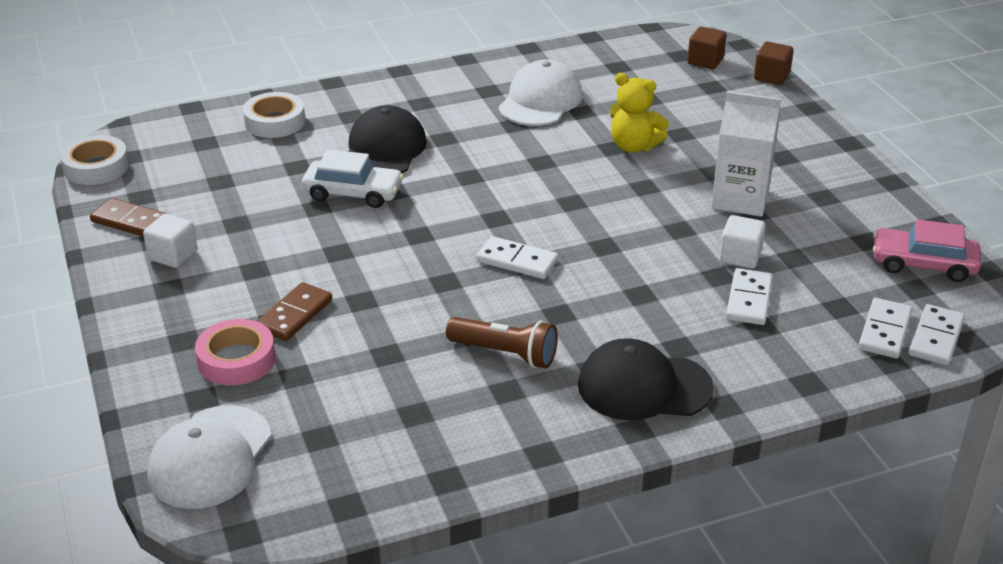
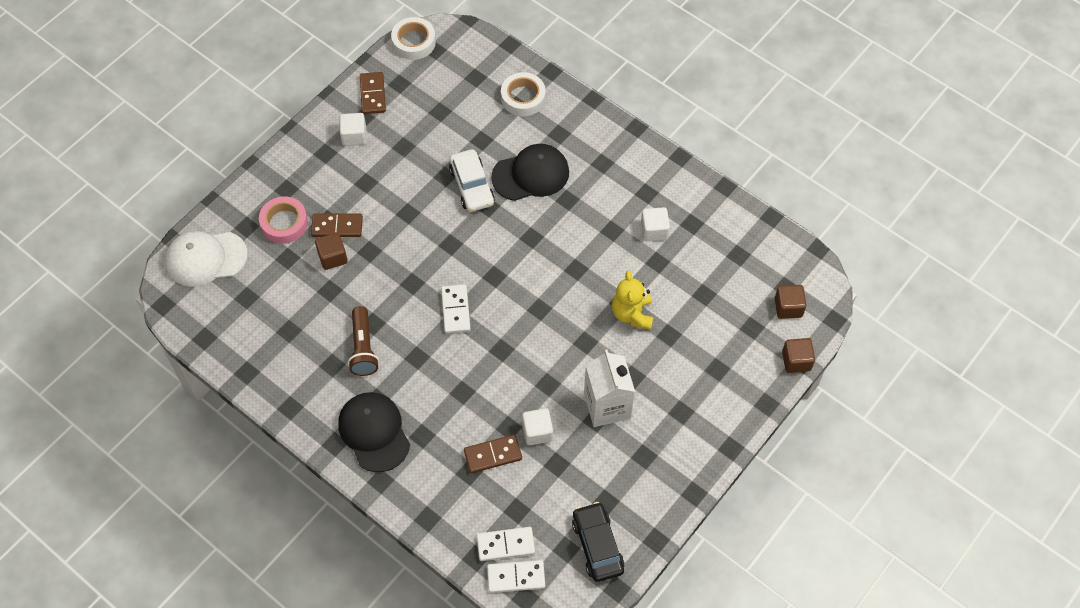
camera: 60 degrees right, 25 degrees up
(338, 334) = (332, 257): none -> brown cube
(540, 101) = (654, 231): white cap -> white cube
(749, 300) = (493, 455): white domino -> brown domino
(923, 264) = (597, 545): pink car -> black car

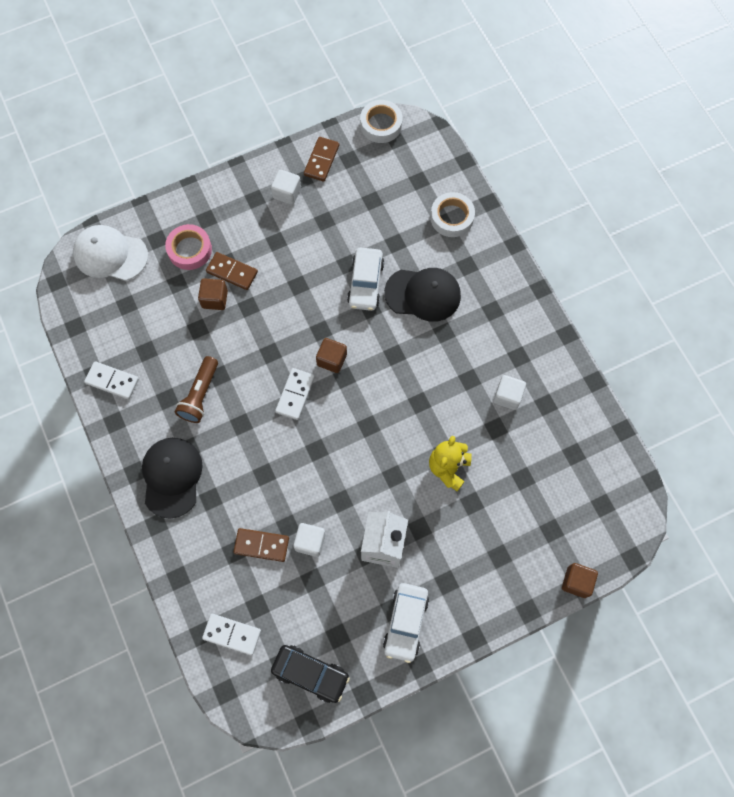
camera: 25 degrees right, 10 degrees up
(516, 577) = (226, 669): white domino -> white domino (112, 381)
(597, 545) = (310, 673): black car -> black car turned 105 degrees clockwise
(662, 462) = (405, 623): none -> white car
(788, 307) = (595, 526): brown cube -> brown cube (332, 359)

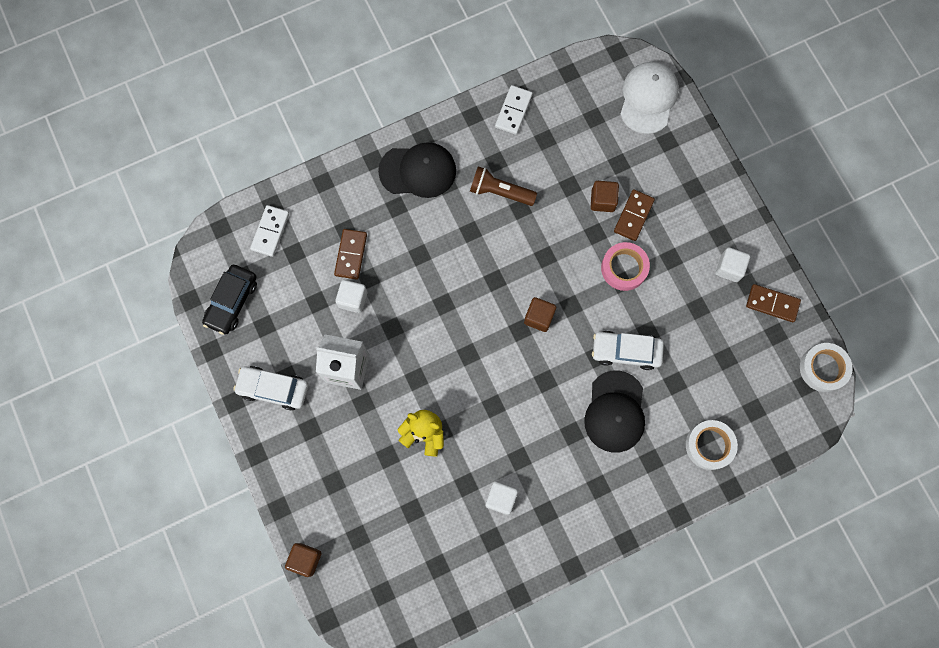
camera: 90 degrees right, 5 degrees up
(189, 250) = (657, 173): pink tape -> pink tape (624, 268)
(295, 394) = (501, 282): white domino -> none

